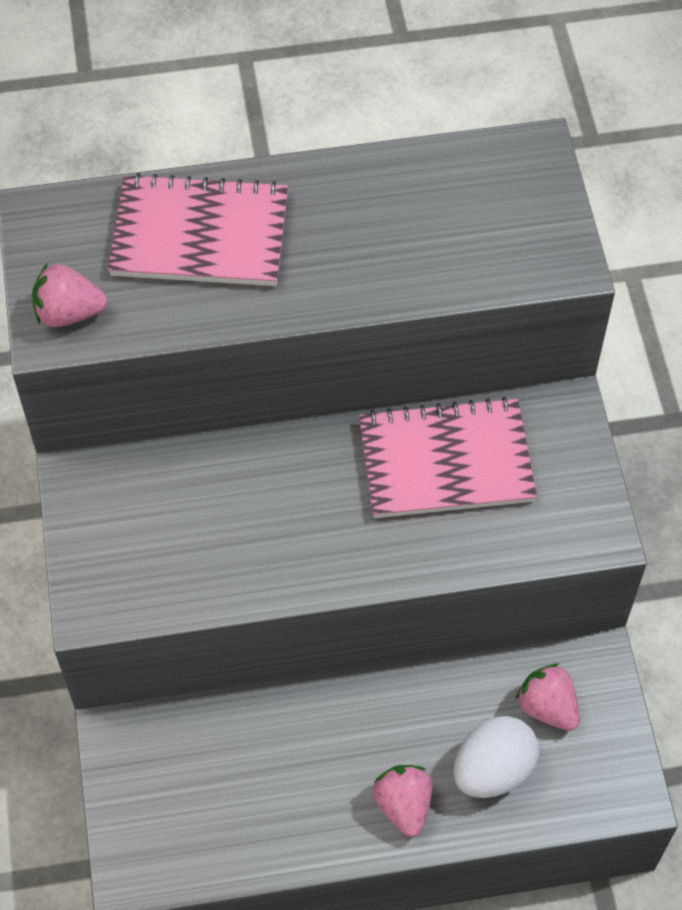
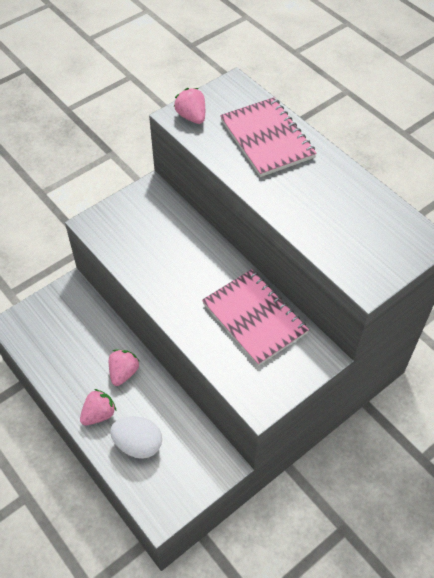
camera: 60 degrees right, 5 degrees down
(547, 707) = (186, 453): pink strawberry -> pink strawberry (123, 372)

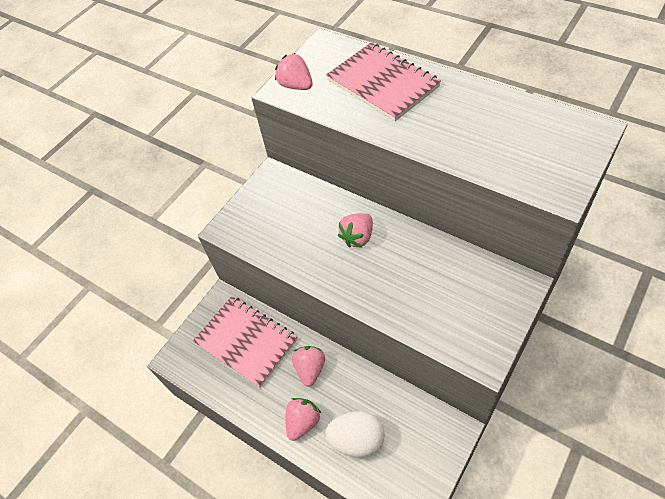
camera: 10 degrees left, 0 degrees up
(201, 269) = (358, 237): none -> pink strawberry
(254, 318) = (435, 269): pink notebook -> pink notebook (246, 341)

